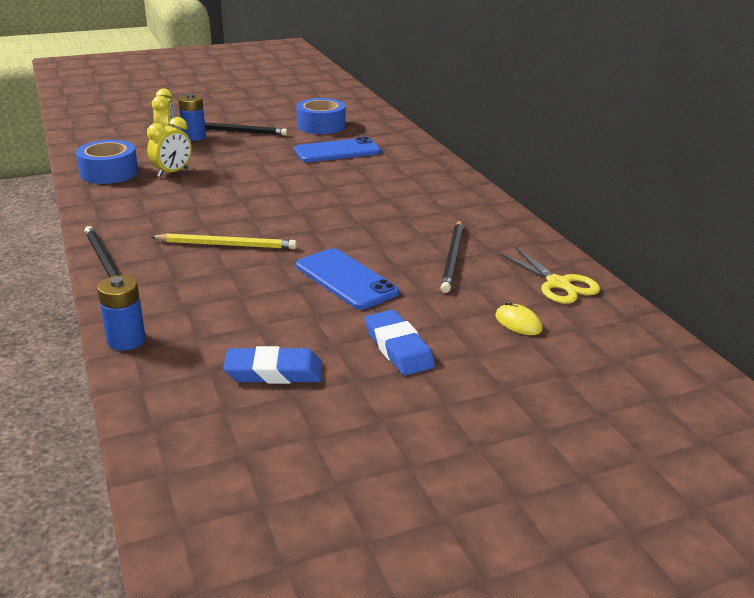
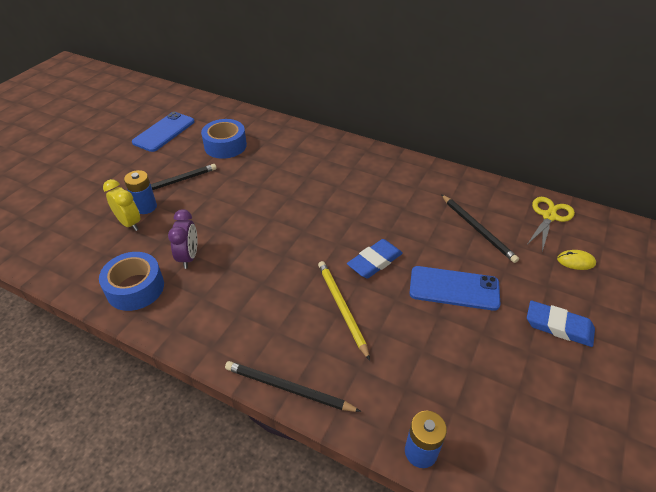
camera: 40 degrees left, 15 degrees up
(172, 172) = (189, 257): yellow clock -> purple clock
(227, 245) = (342, 308): yellow pencil -> yellow pencil turned 75 degrees counterclockwise
(274, 372) = (536, 401): blue eraser -> blue eraser (375, 261)
(337, 151) = (275, 167): blue phone -> blue phone (164, 132)
(558, 284) = (549, 216): yellow scissors -> yellow scissors turned 75 degrees counterclockwise

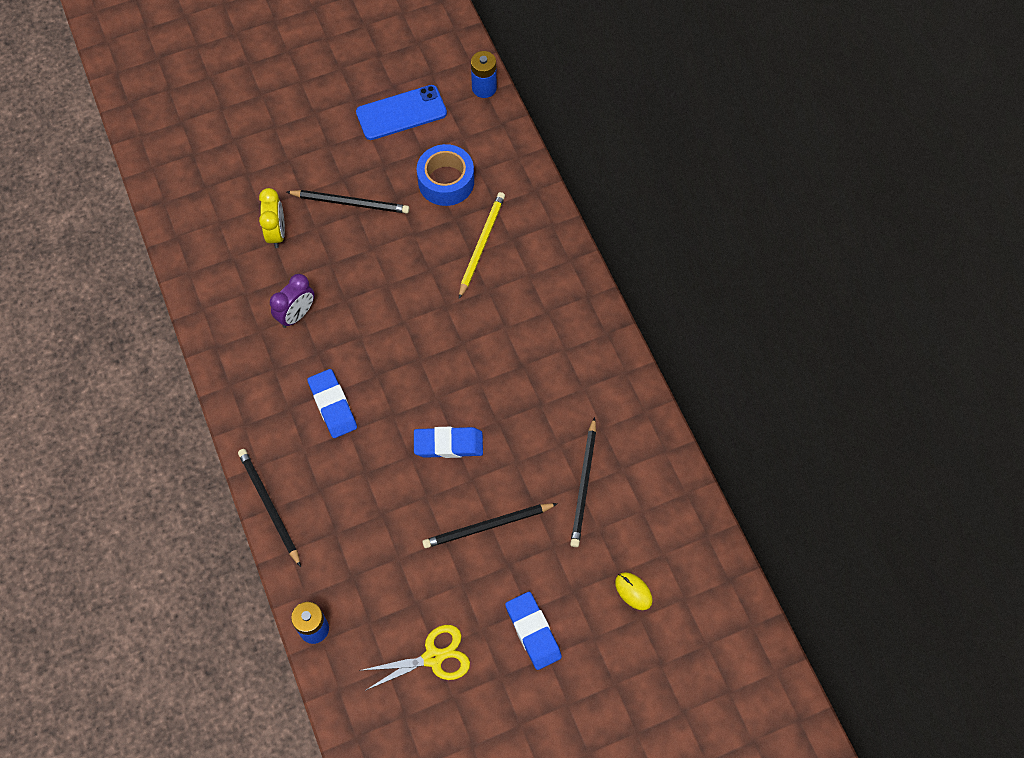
camera: 40 degrees right, 20 degrees up
(135, 288) = (230, 318): blue tape -> none
(145, 207) = (305, 221): blue battery -> blue battery (484, 88)
(270, 291) = (332, 405): none -> blue eraser
(342, 308) = (374, 468): yellow pencil -> yellow pencil (481, 244)
(454, 288) = (487, 526): blue phone -> black pencil
(549, 216) = (675, 527): yellow scissors -> yellow scissors (433, 657)

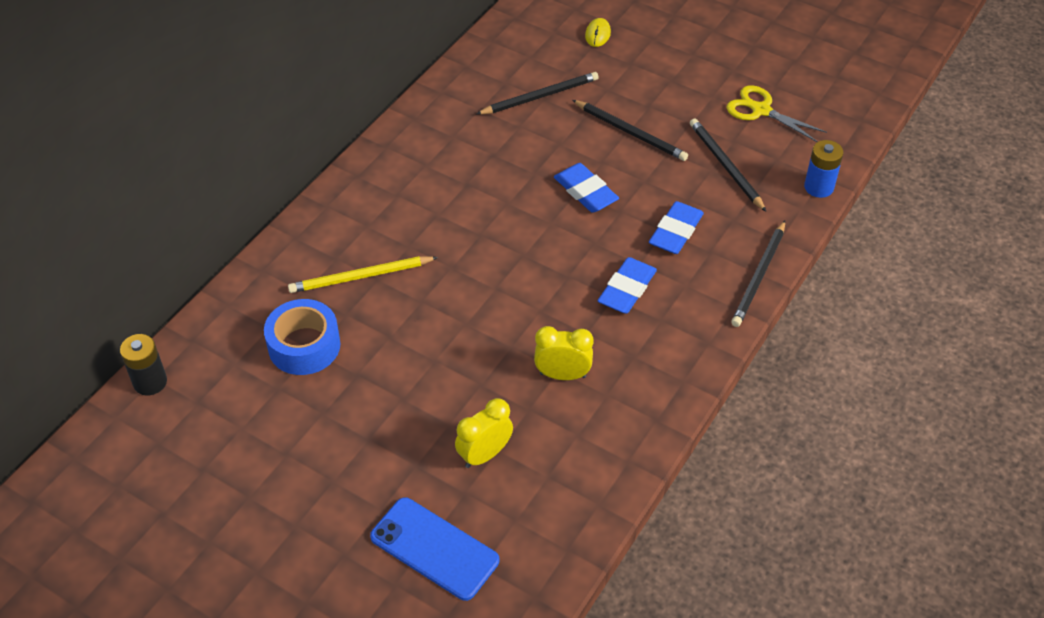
camera: 125 degrees left, 15 degrees down
(296, 315) = (562, 375): purple clock -> yellow clock
(350, 203) = (394, 412): black pencil -> black pencil (725, 166)
(401, 113) = (237, 438): blue phone -> blue phone (434, 549)
(484, 88) = (150, 382): blue battery -> black battery
(533, 632) = (683, 69): blue eraser -> blue eraser (676, 232)

